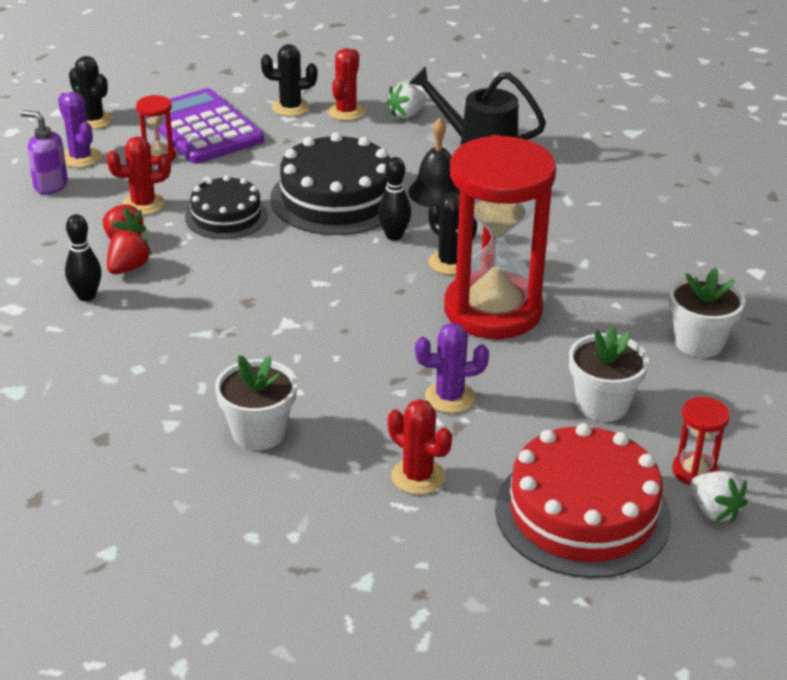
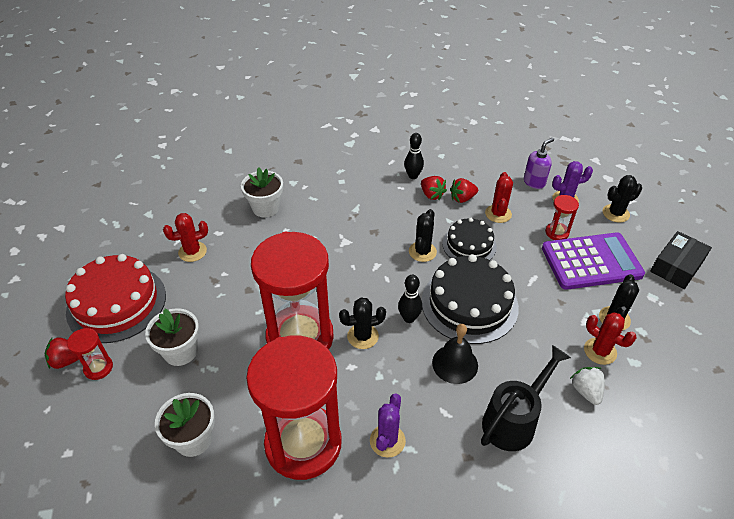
camera: 115 degrees right, 10 degrees up
(176, 78) = (676, 266): none -> black box
(264, 250) = (422, 252): none -> black cactus
(449, 397) = (238, 285): purple cactus -> purple cactus (387, 441)
(626, 264) = (303, 443): none -> red hourglass
(714, 510) = (67, 360): white strawberry -> red strawberry

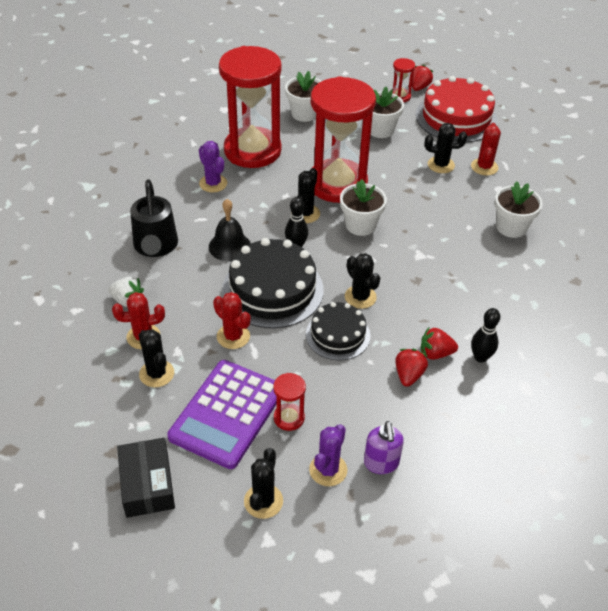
camera: 125 degrees right, 0 degrees up
(211, 280) = (441, 165): none -> black cactus
(343, 292) = (360, 225): none -> white flower pot
(498, 214) = (359, 388): red cactus -> red cactus (233, 336)

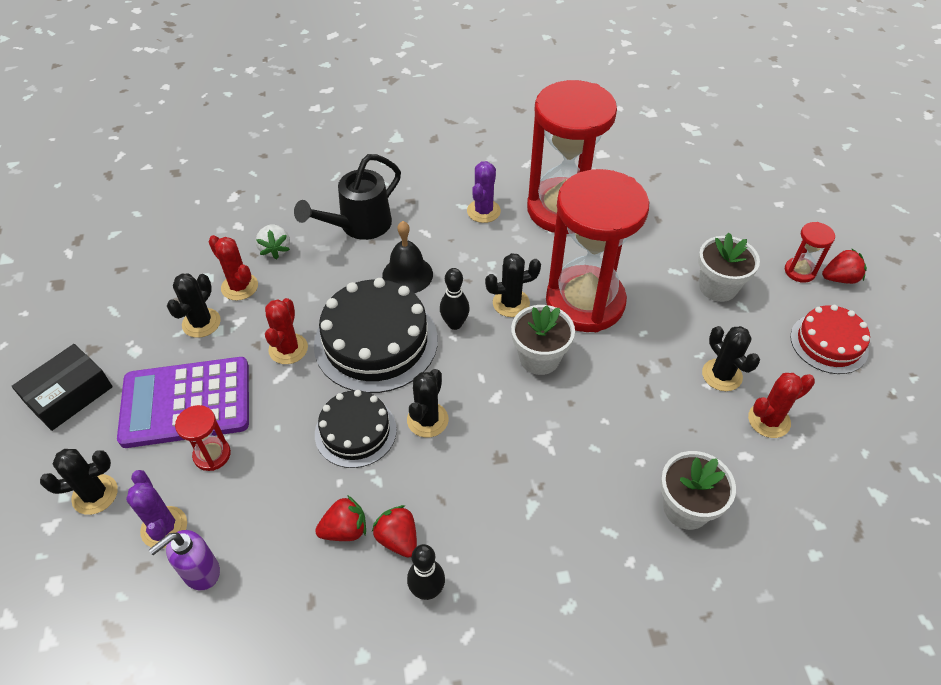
camera: 55 degrees right, 5 degrees up
(304, 114) = (667, 212): white flower pot -> none
(328, 470) = (164, 527): purple cactus -> purple cactus turned 75 degrees clockwise
(456, 118) = (829, 343): red cake -> red cake, size x0.61

